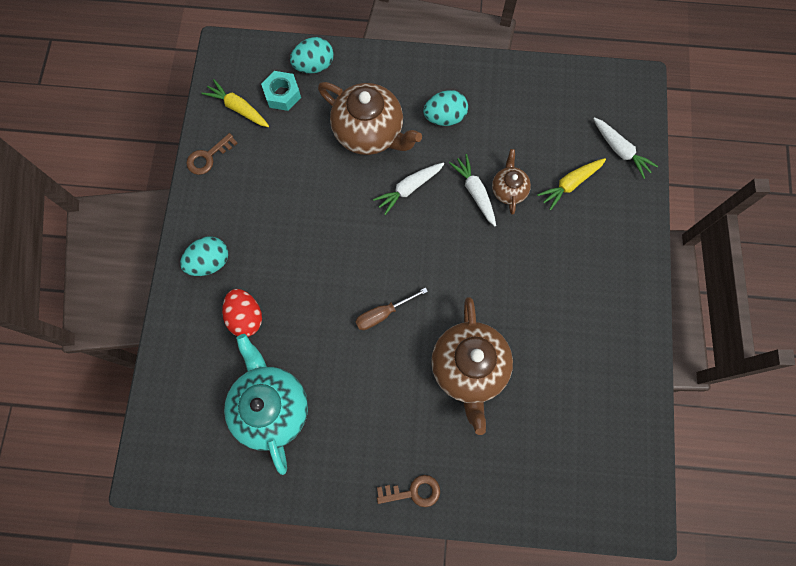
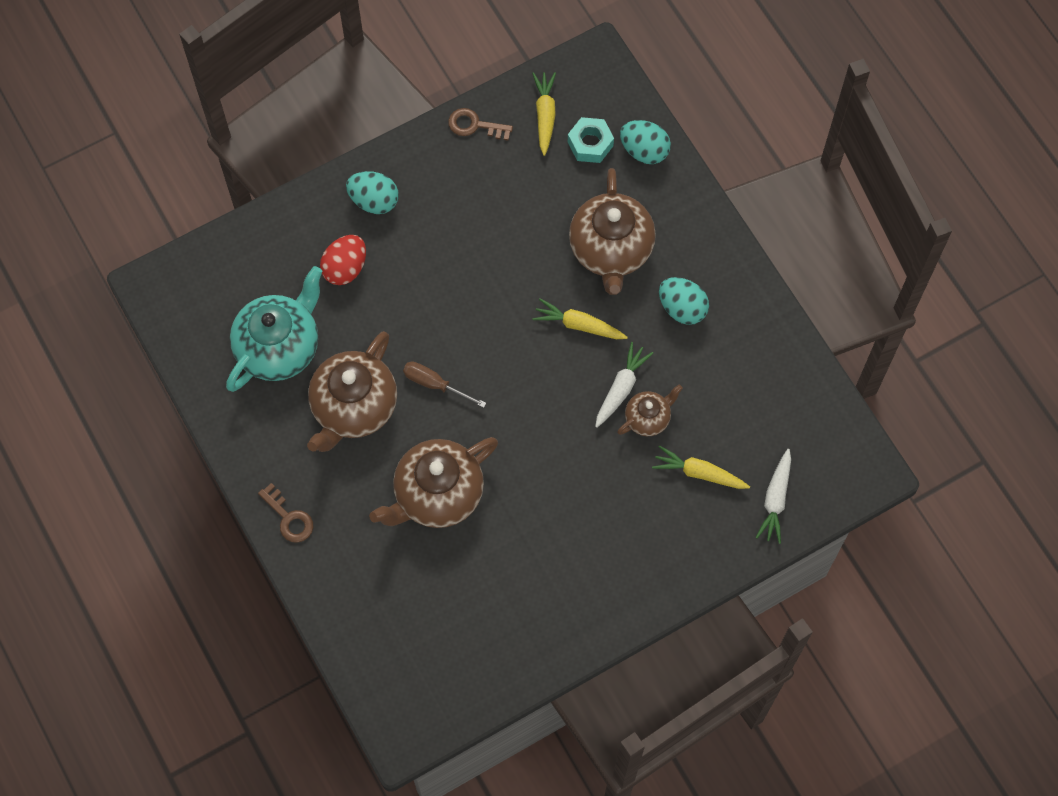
camera: 55 degrees right, 5 degrees down
(359, 383) = (353, 407): none -> brown teapot
(409, 188) = (579, 325): white carrot -> yellow carrot

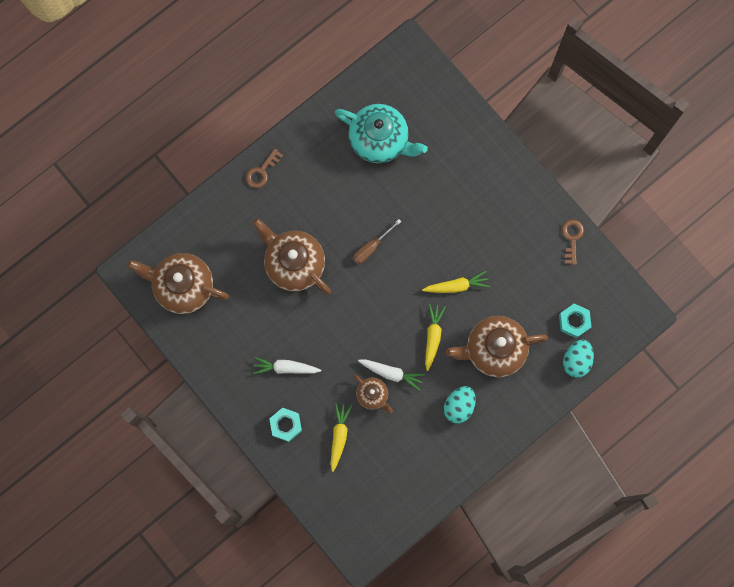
camera: 80 degrees right, 10 degrees up
(345, 268) = (445, 171): red egg -> none
(353, 407) = (345, 197): brown teapot -> brown teapot (183, 286)
(374, 201) = (499, 180): turquoise egg -> none
(435, 384) = (371, 247): brown screwdriver -> brown screwdriver turned 150 degrees counterclockwise
(545, 116) = (589, 286): yellow carrot -> yellow carrot (456, 286)
(672, 543) = (286, 425): none -> turquoise nut
(775, 499) = (329, 491): white carrot -> white carrot (286, 368)

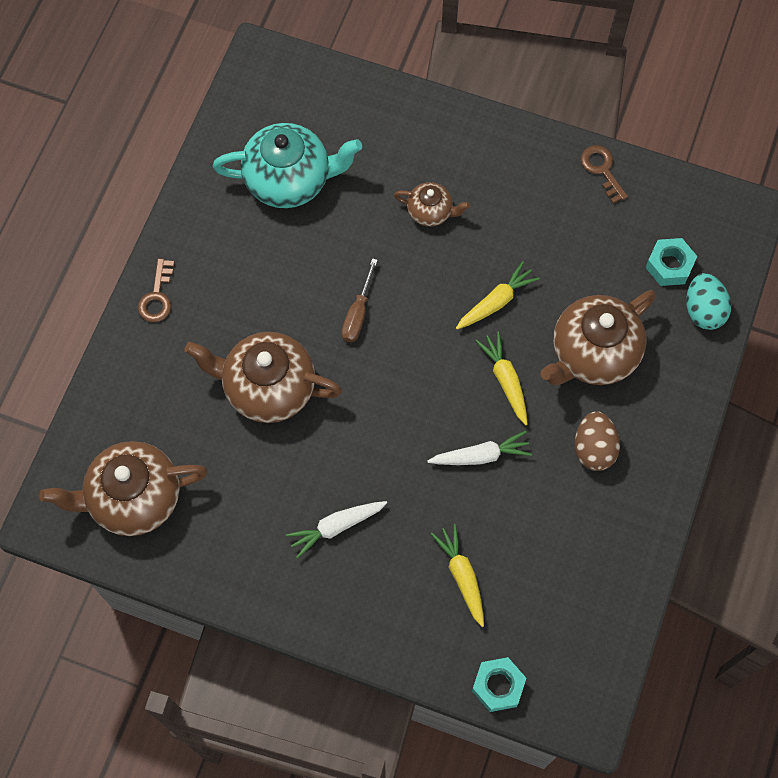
camera: 30 degrees left, 10 degrees down
(286, 425) = (381, 602): turquoise nut -> turquoise nut (498, 686)
(372, 395) = (473, 497): brown teapot -> brown teapot (430, 212)
(459, 406) = (594, 448): turquoise egg -> brown egg

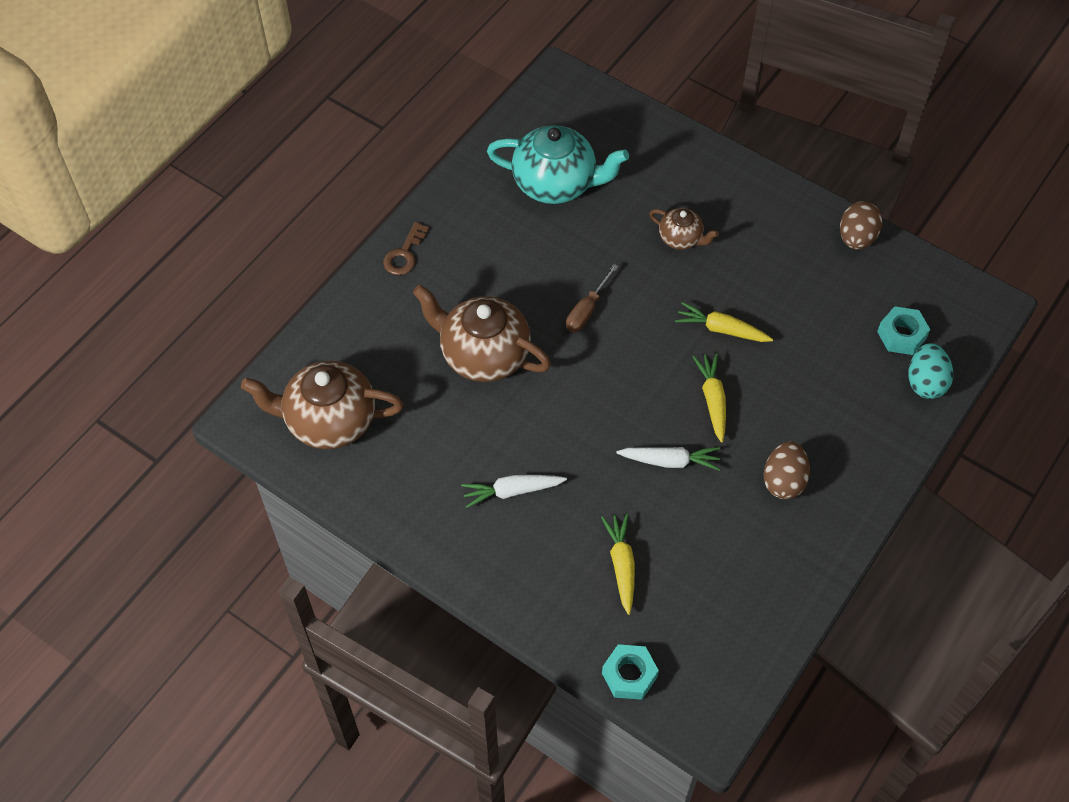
camera: 15 degrees right, 10 degrees down
(495, 302) = (722, 329): yellow carrot -> yellow carrot turned 135 degrees counterclockwise
(593, 353) = (805, 396): brown teapot -> none
(602, 170) = (856, 238): brown key -> brown egg

